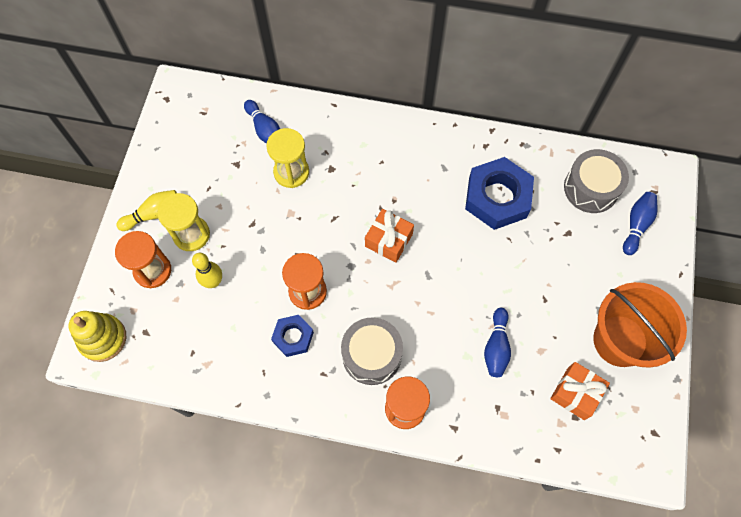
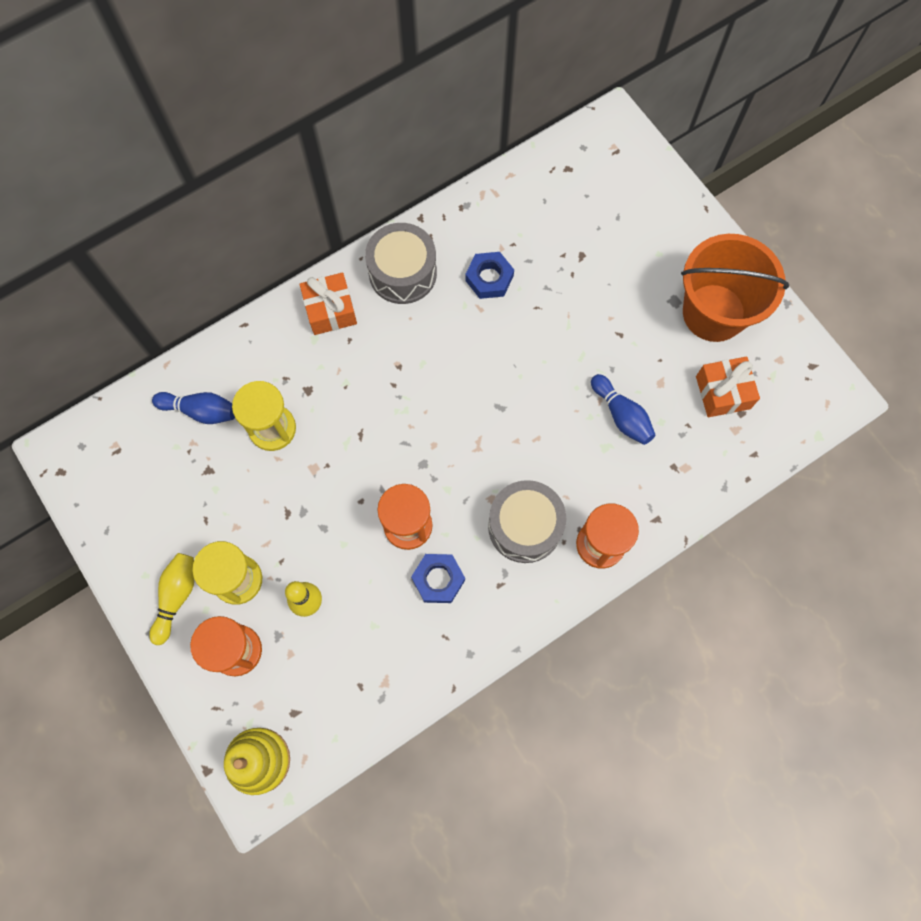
camera: 45 degrees left, 5 degrees up
(388, 240) = (432, 408): orange gift -> orange gift (330, 310)
(497, 197) = (489, 278): blue nut -> blue nut, size x0.55
(591, 188) = (561, 196): grey drum -> grey drum (402, 272)
(636, 225) = (630, 196): blue bowling pin -> none

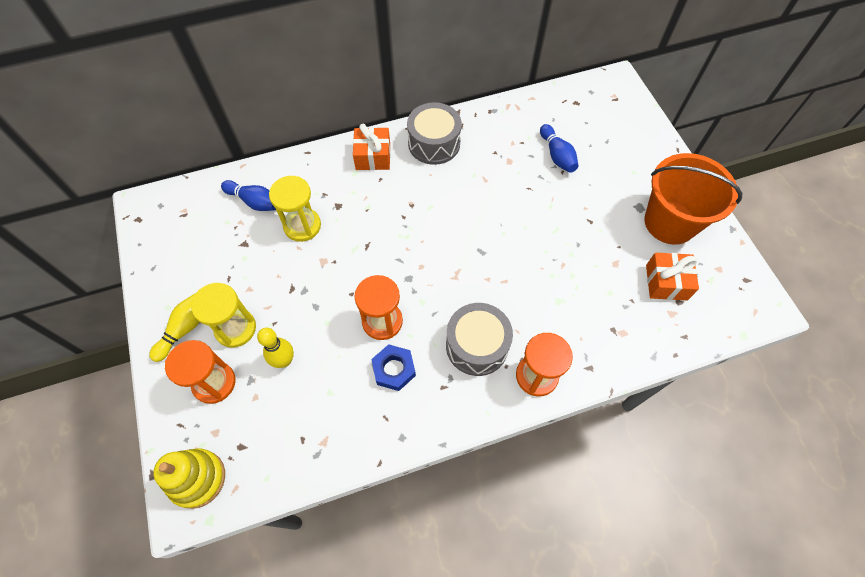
camera: 15 degrees right, 10 degrees down
(489, 278) = (497, 161): blue nut -> none
(621, 415) = (578, 280): blue bowling pin -> blue bowling pin (557, 155)

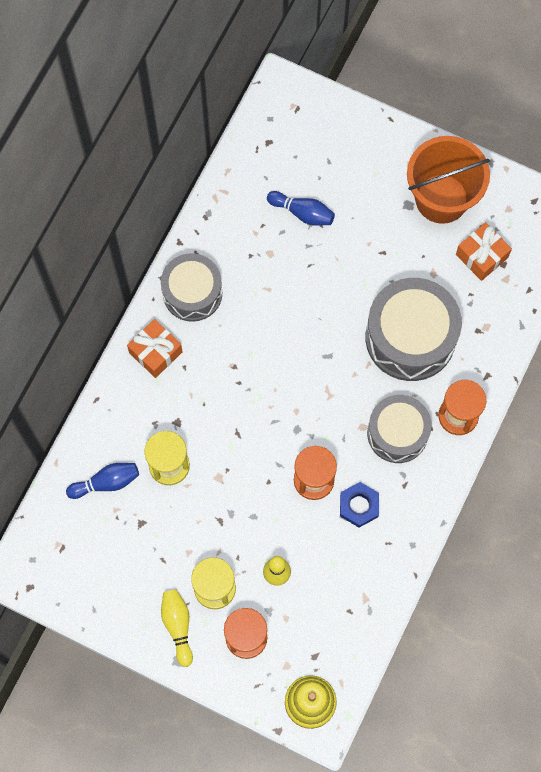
camera: 45 degrees left, 10 degrees up
(554, 290) = (410, 337): none -> grey drum

